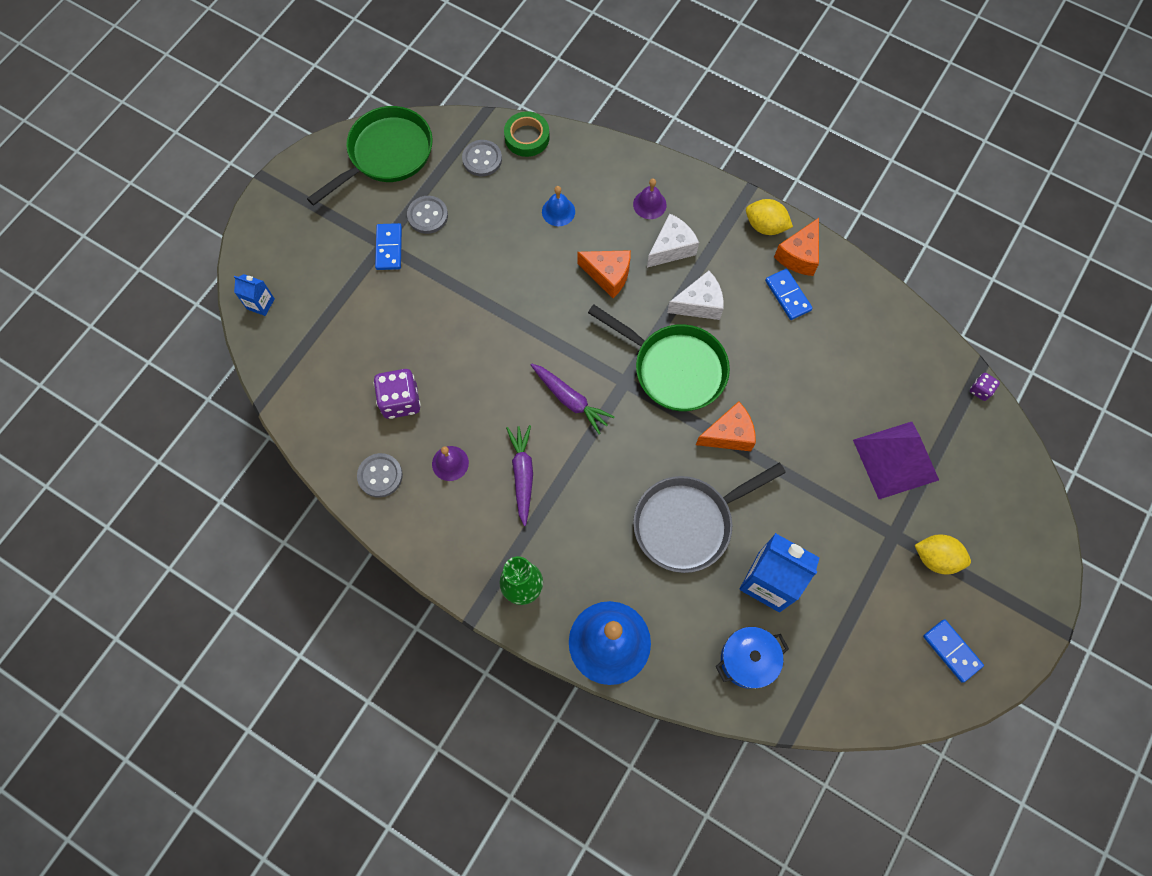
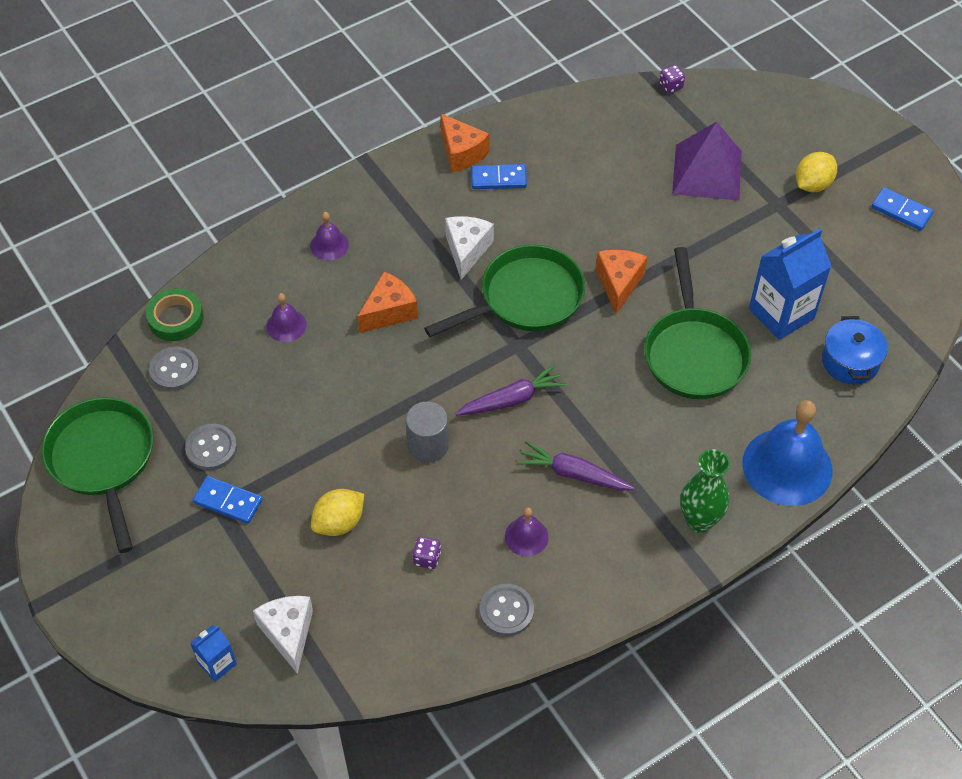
camera: 65 degrees left, 15 degrees down
(400, 401) = (427, 558): purple dice -> purple dice, size x0.51
(498, 358) = (428, 445): none -> grey cylinder
(558, 211) = (286, 325): blue bell -> purple bell
(671, 248) = (391, 247): white cheese -> white cheese (288, 633)
(688, 523) = (694, 353): grey pan -> green pan
(765, 226) = (414, 164): yellow lemon -> yellow lemon (339, 523)
(951, 651) = (901, 211): blue domino -> blue domino turned 45 degrees clockwise

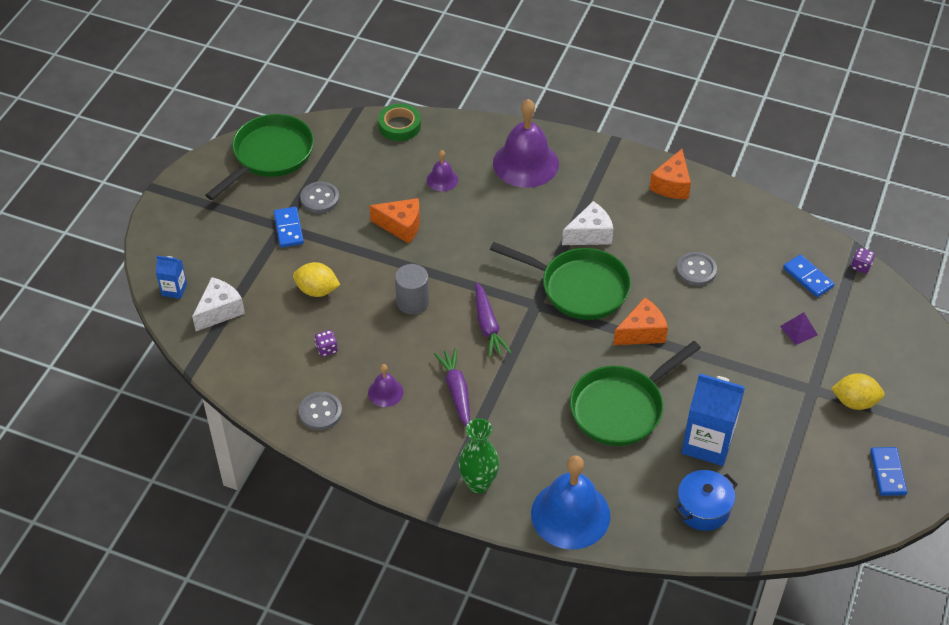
camera: 55 degrees right, 5 degrees down
(174, 370) = (361, 148): grey button -> grey button (696, 270)
(329, 245) = (525, 163): purple bell -> purple bell, size x2.11
(389, 312) = (500, 223): orange cheese -> orange cheese (401, 226)
(498, 179) = (669, 217): blue domino -> blue domino (808, 277)
(512, 399) = (488, 326): purple carrot -> purple carrot turned 45 degrees clockwise
(707, 172) = (798, 330): purple pyramid -> purple pyramid, size x0.44

